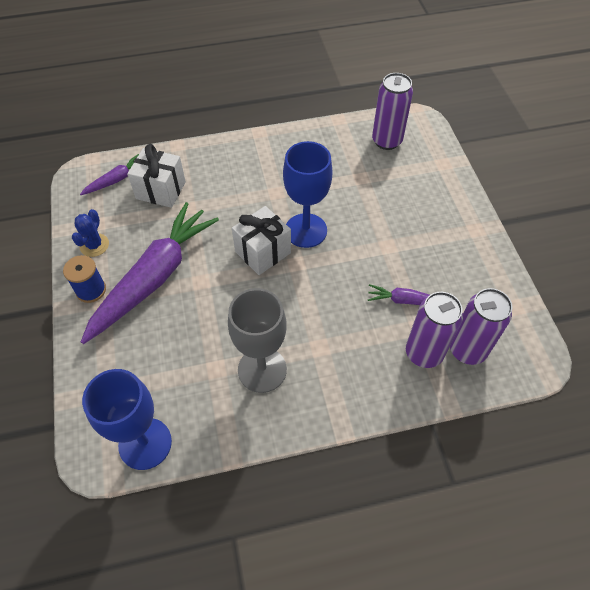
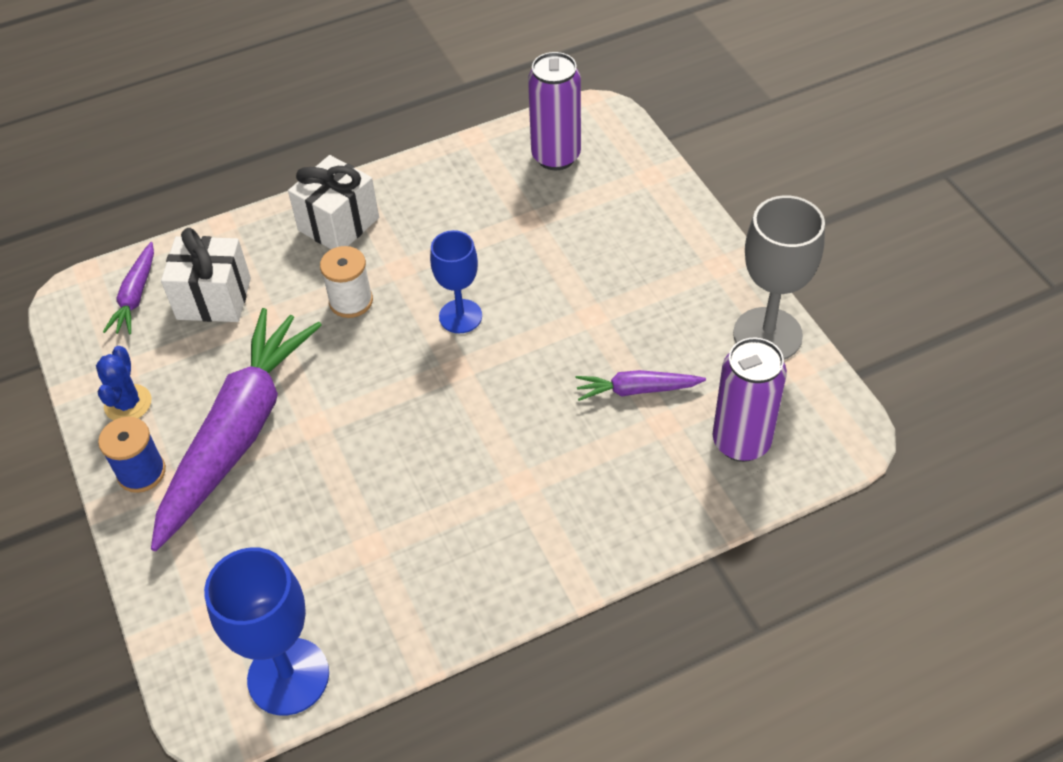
camera: 10 degrees left, 5 degrees down
(116, 180) = (135, 296): purple carrot -> purple carrot turned 150 degrees clockwise
(241, 208) = (351, 301): none -> white spool
(262, 370) = (441, 534): grey goblet -> grey goblet (767, 335)
(263, 252) = (401, 362): white gift -> white gift (338, 224)
(306, 230) = (460, 316): blue goblet -> blue goblet, size x0.65
(424, 353) = (678, 459): purple can -> none

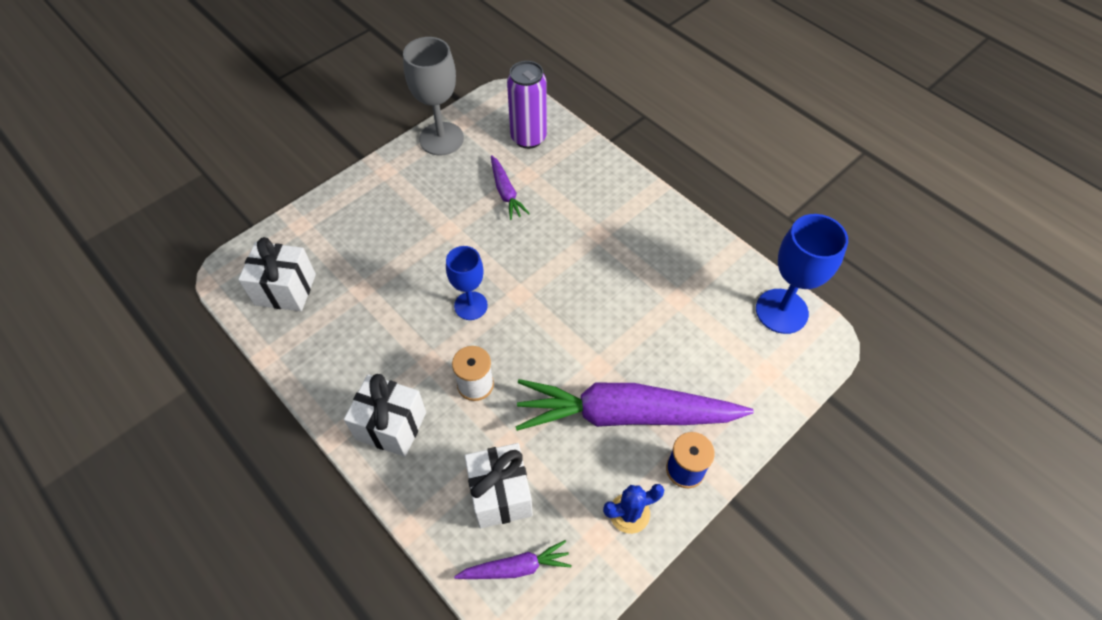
camera: 110 degrees left, 5 degrees up
(556, 156) = (285, 289): purple can -> white gift

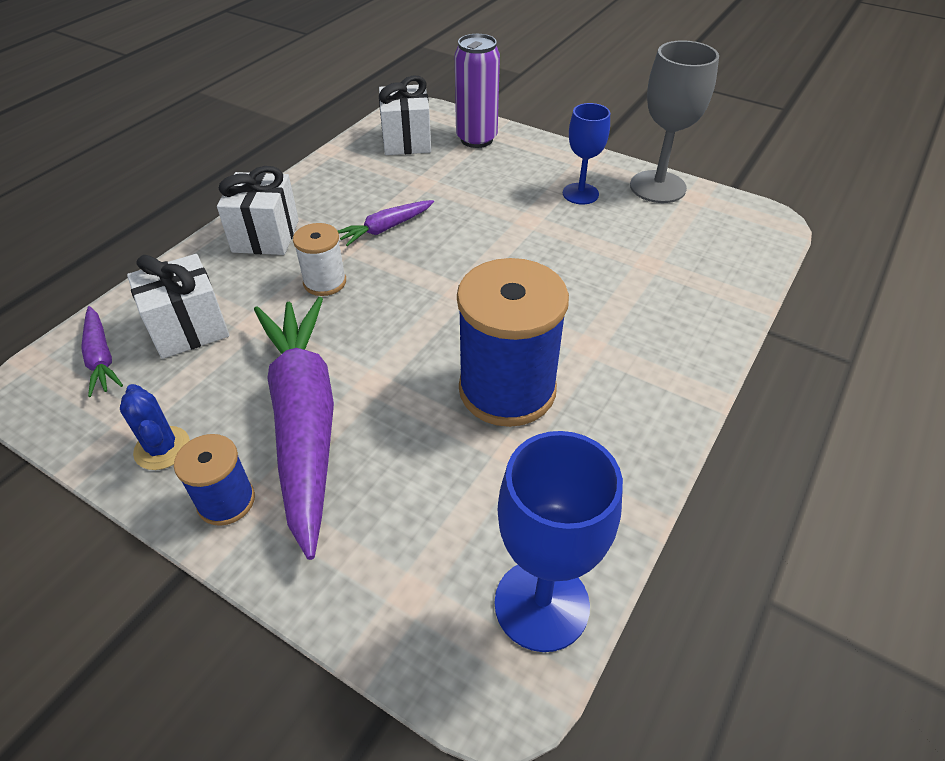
camera: 75 degrees right, 10 degrees down
(471, 306) = (428, 257): blue goblet -> blue goblet (580, 194)
(506, 192) = (608, 251): purple carrot -> purple carrot (386, 228)
(528, 138) = (711, 252): purple can -> purple can (476, 139)
(626, 288) = (507, 389): none -> blue spool

